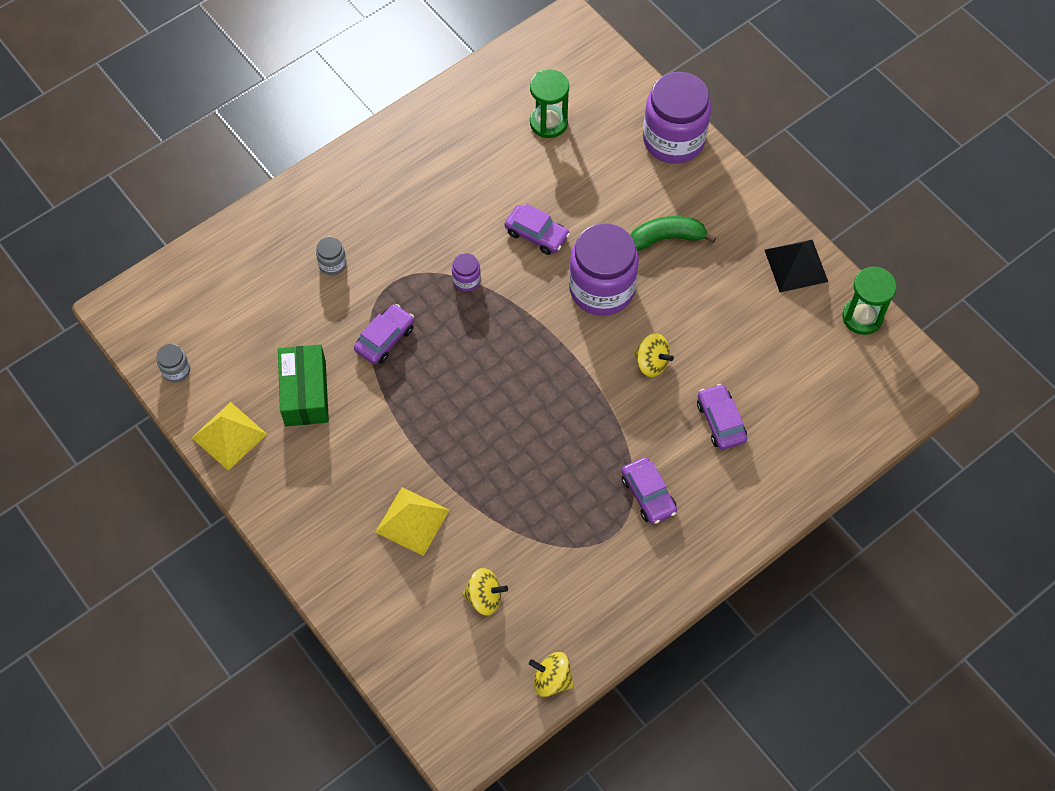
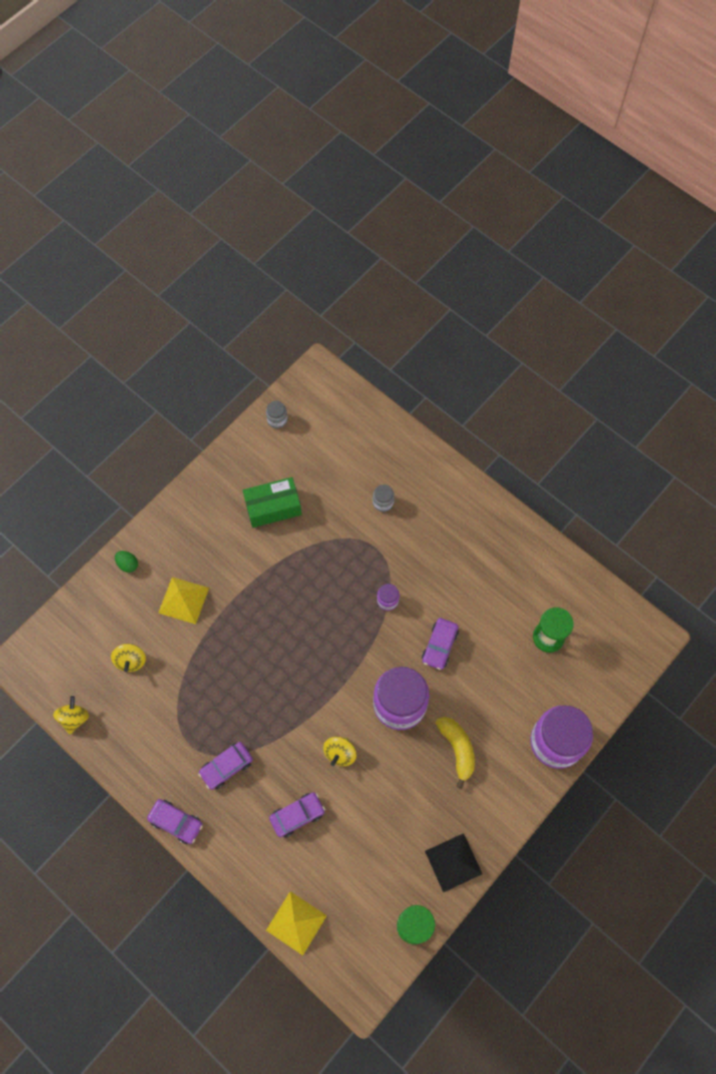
camera: 80 degrees right, 5 degrees up
(229, 435) = (232, 465): yellow pyramid -> yellow pyramid (296, 922)
(343, 588) = (128, 564): none -> green egg
(385, 339) = (326, 552): purple car -> purple car (176, 822)
(666, 238) = (457, 749): green banana -> yellow banana

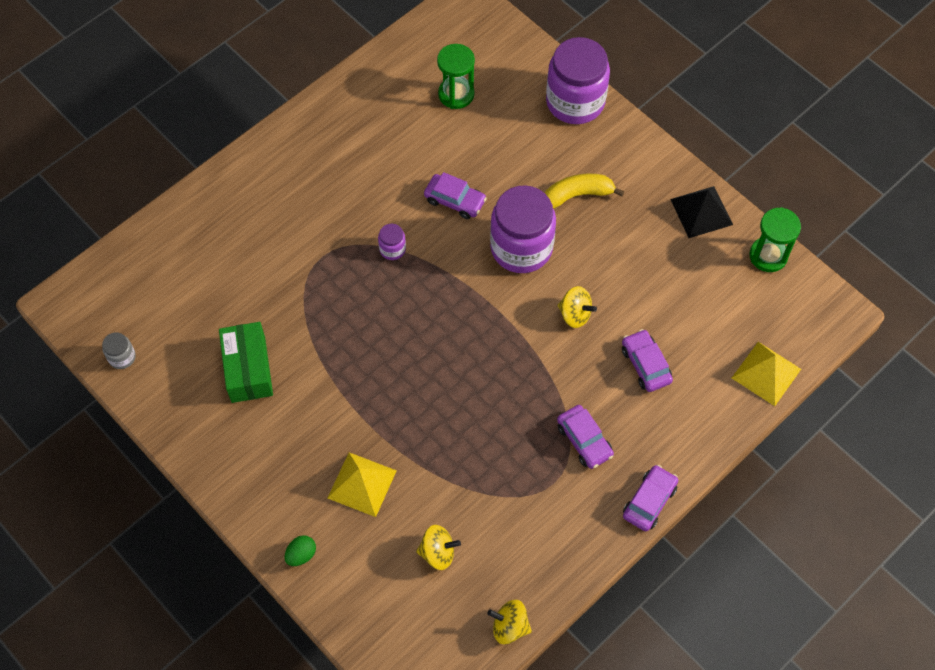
camera: 85 degrees left, 5 degrees down
(383, 502) = (263, 243): grey jar -> none

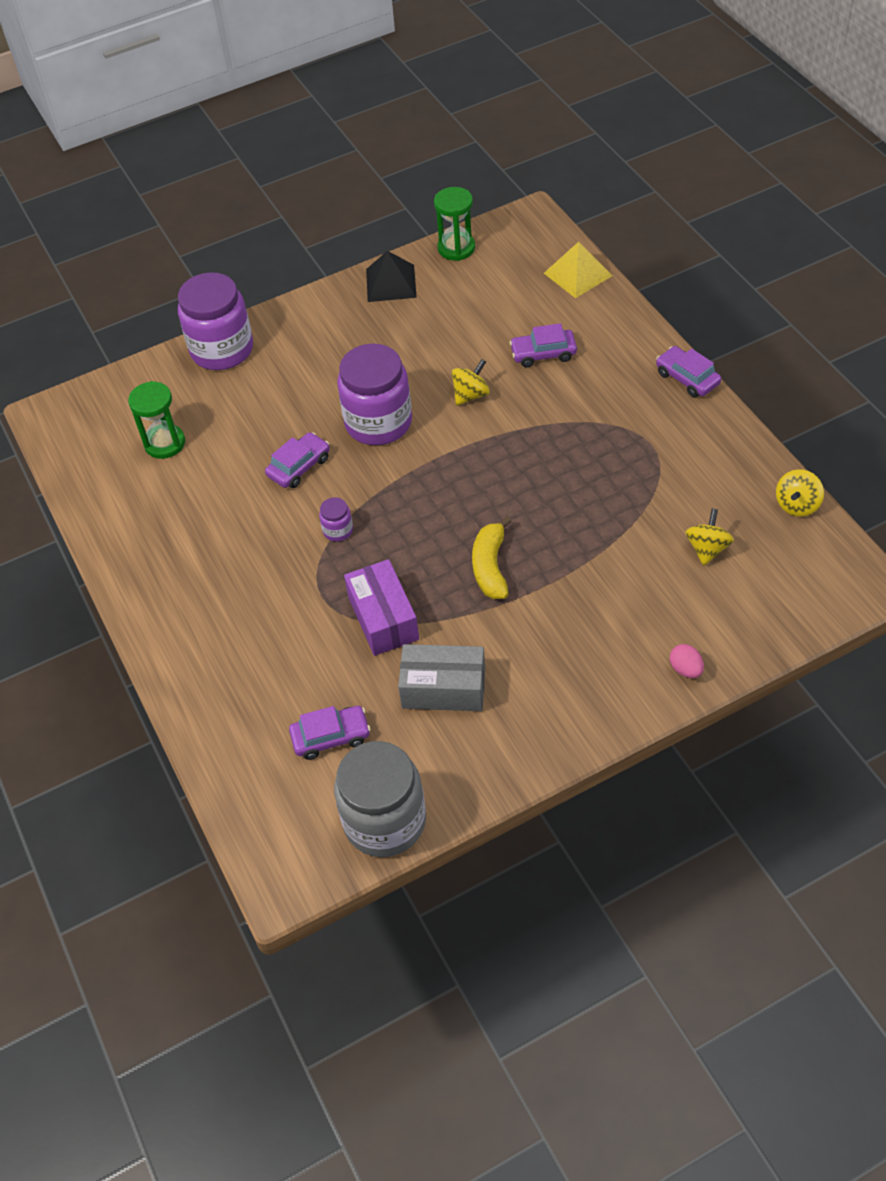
camera: 70 degrees left, 10 degrees down
(122, 357) = (384, 821): grey jar -> grey jar, size x2.35
(248, 369) = (443, 689): green box -> grey box
(301, 554) = (685, 669): green egg -> pink egg
(308, 307) = (383, 618): none -> purple box
(362, 484) = (615, 602): yellow pyramid -> none
(577, 195) = (334, 368): yellow banana -> yellow banana (490, 567)
(584, 440) = (611, 413): purple car -> purple car (331, 737)

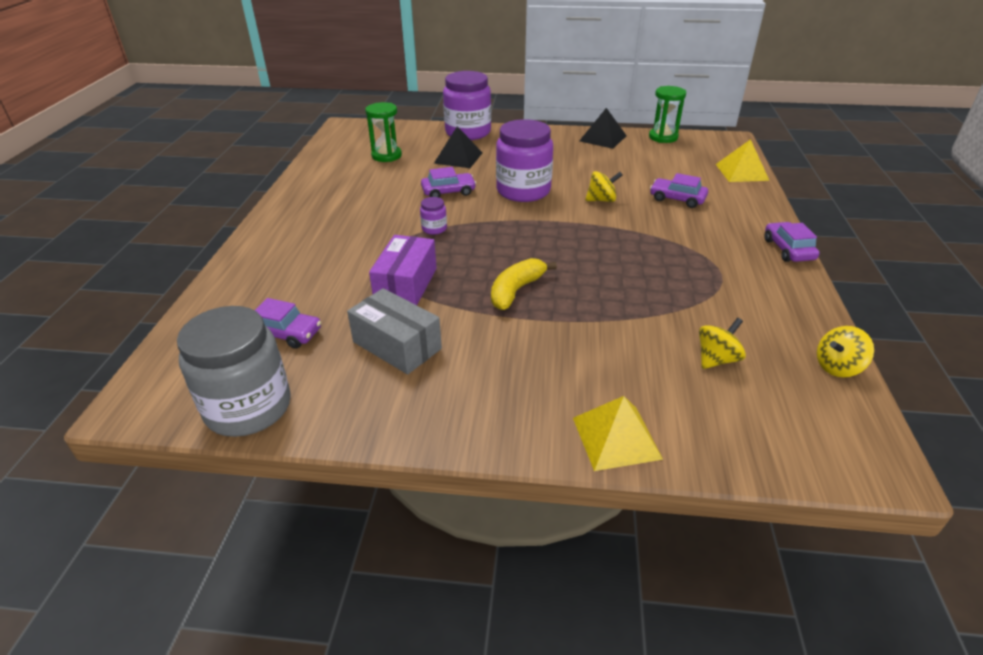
camera: 30 degrees right, 15 degrees down
(255, 403) = (458, 158): none -> black pyramid
(685, 669) = (616, 438): pink egg -> yellow pyramid

